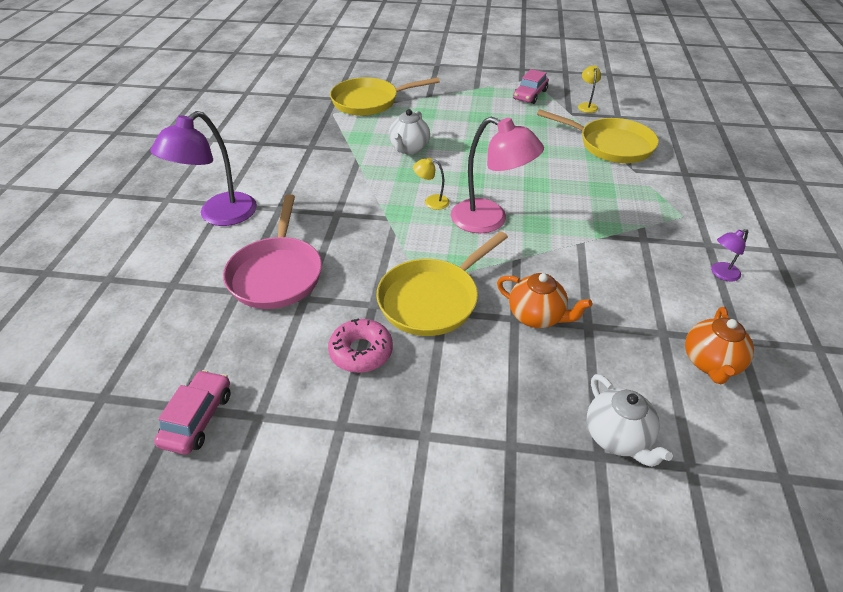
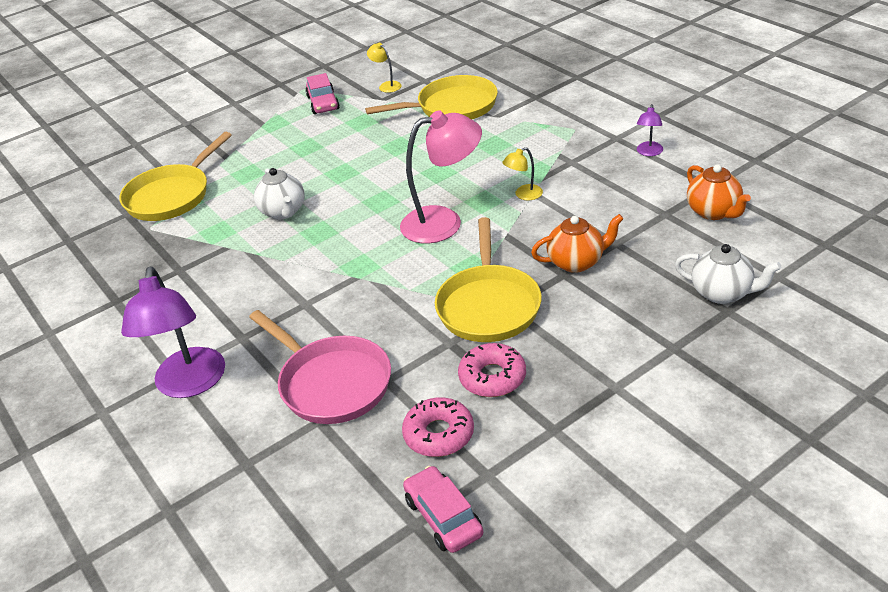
camera: 40 degrees left, 5 degrees down
(277, 360) = (439, 434): none -> pink donut
(431, 201) = (374, 240): yellow lamp -> yellow lamp (524, 195)

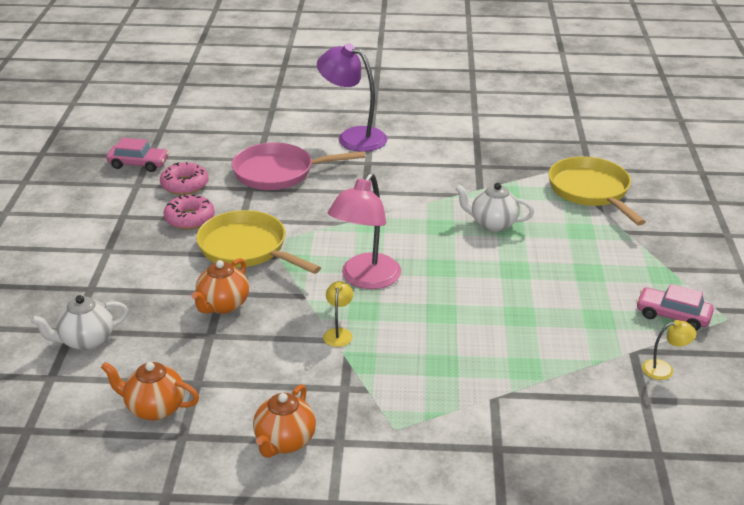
camera: 125 degrees right, 5 degrees down
(452, 107) = (553, 383): yellow pan -> none
(649, 152) = (284, 442): purple lamp -> orange teapot

